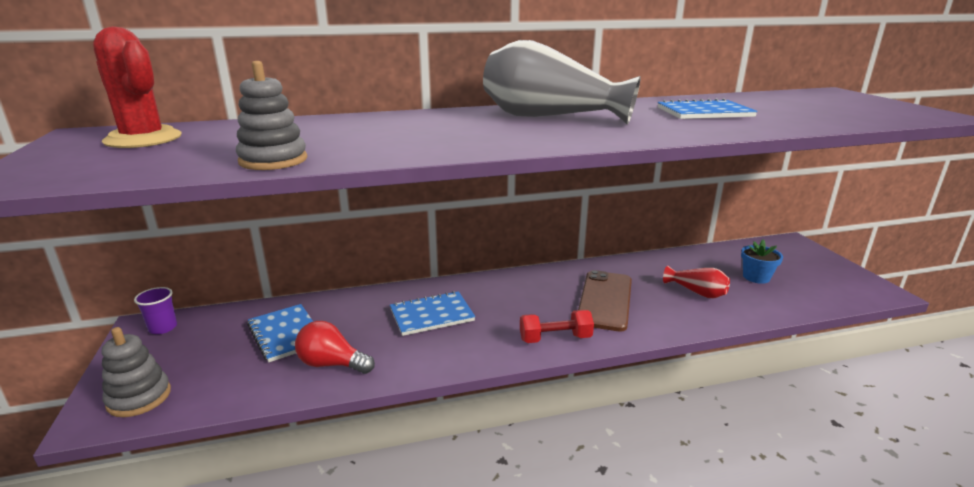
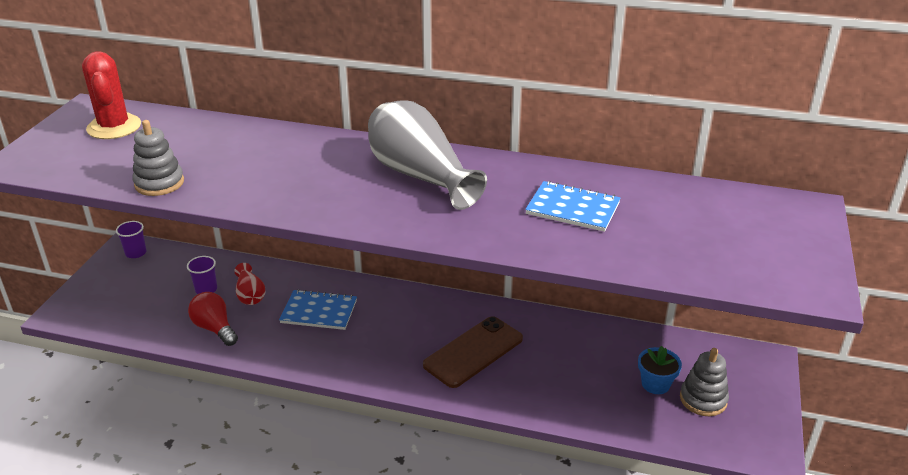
camera: 30 degrees right, 10 degrees up
(139, 397) = (90, 307): grey stacking toy -> grey stacking toy (703, 399)
(286, 334) = (206, 289): blue notebook -> purple cup
(555, 338) = (389, 372): red dumbbell -> none
(697, 292) = (570, 377): red vase -> red vase (250, 295)

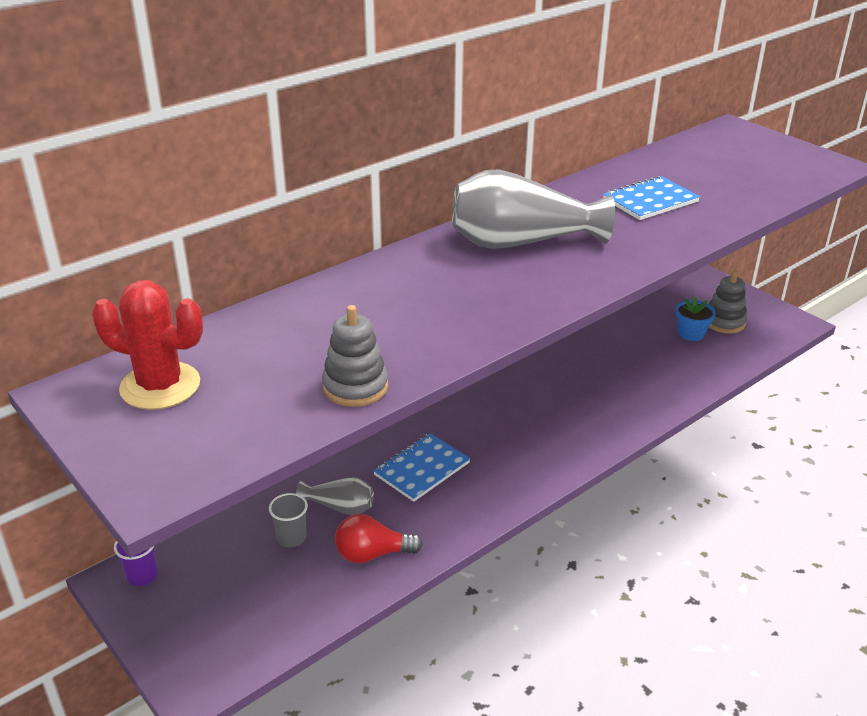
camera: 55 degrees left, 0 degrees up
(206, 289) = (291, 538): purple cup -> grey cup
(250, 295) = (340, 507): red vase -> grey vase
(473, 352) = (573, 401): brown phone -> none

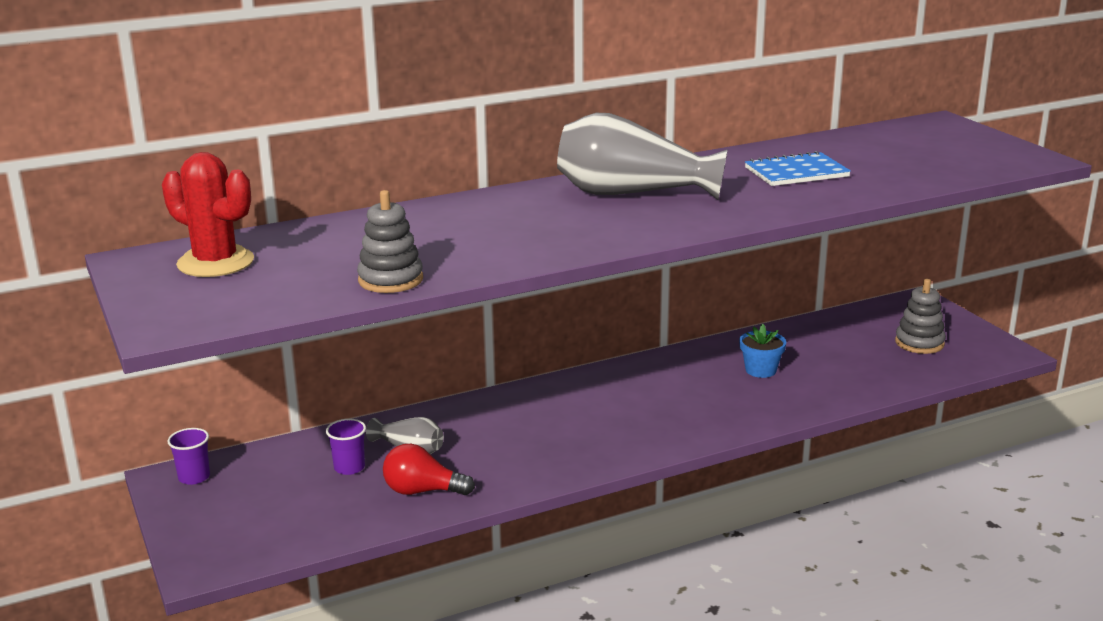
camera: 15 degrees right, 10 degrees down
(291, 538) = (349, 467): grey cup -> purple cup
(422, 469) = (509, 430): blue notebook -> none
(691, 333) = (873, 349): blue flower pot -> blue flower pot (760, 370)

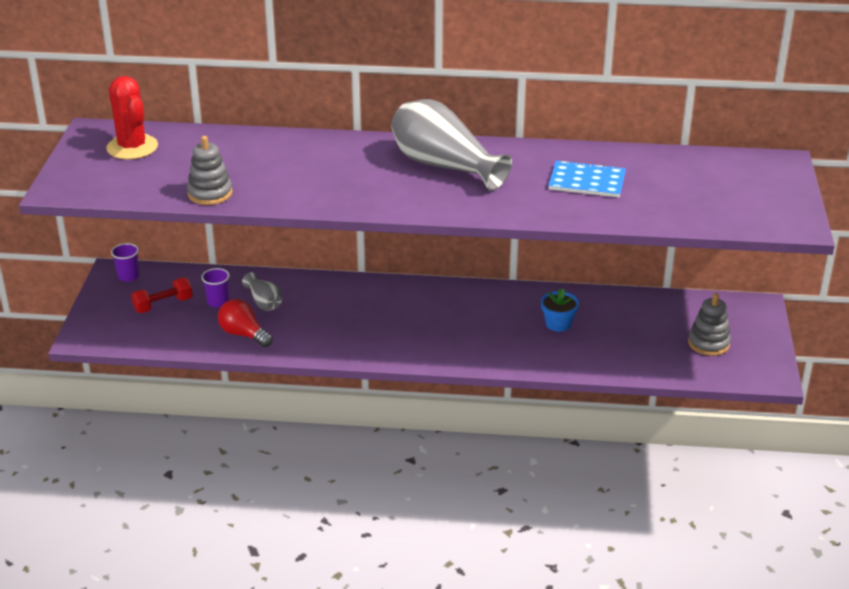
camera: 30 degrees right, 10 degrees up
(278, 493) = (163, 305): none -> red dumbbell

